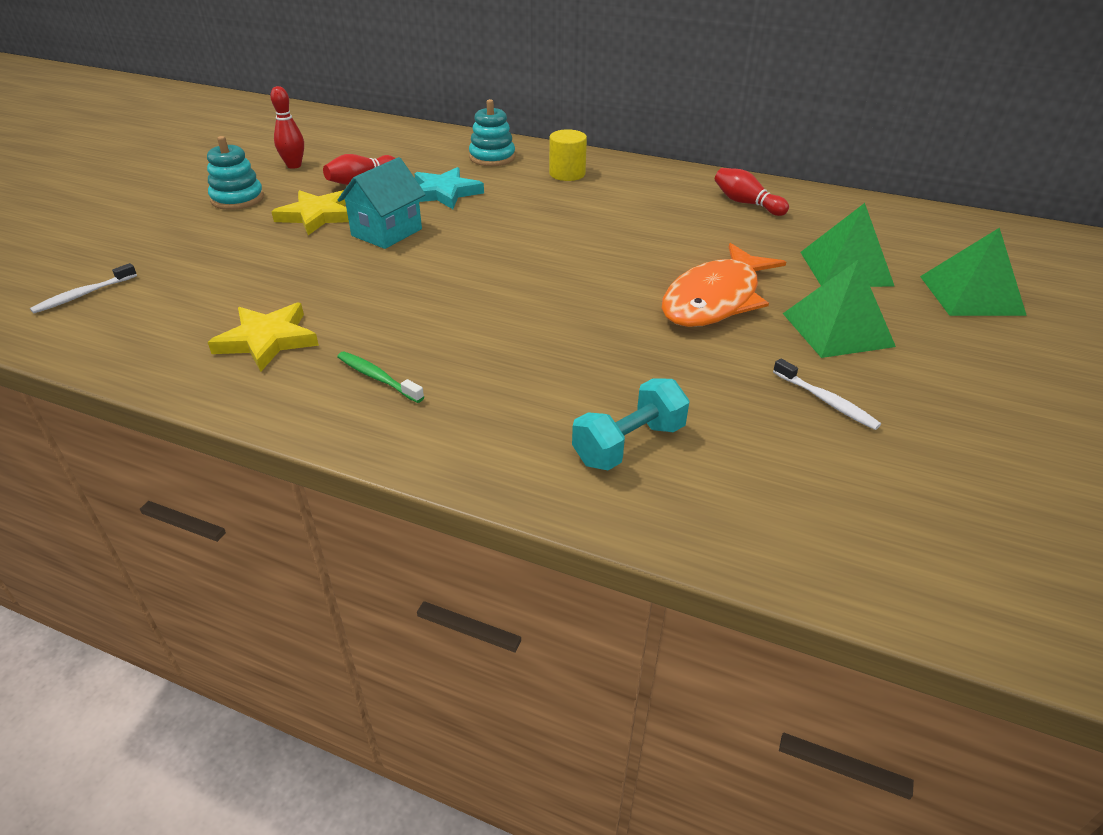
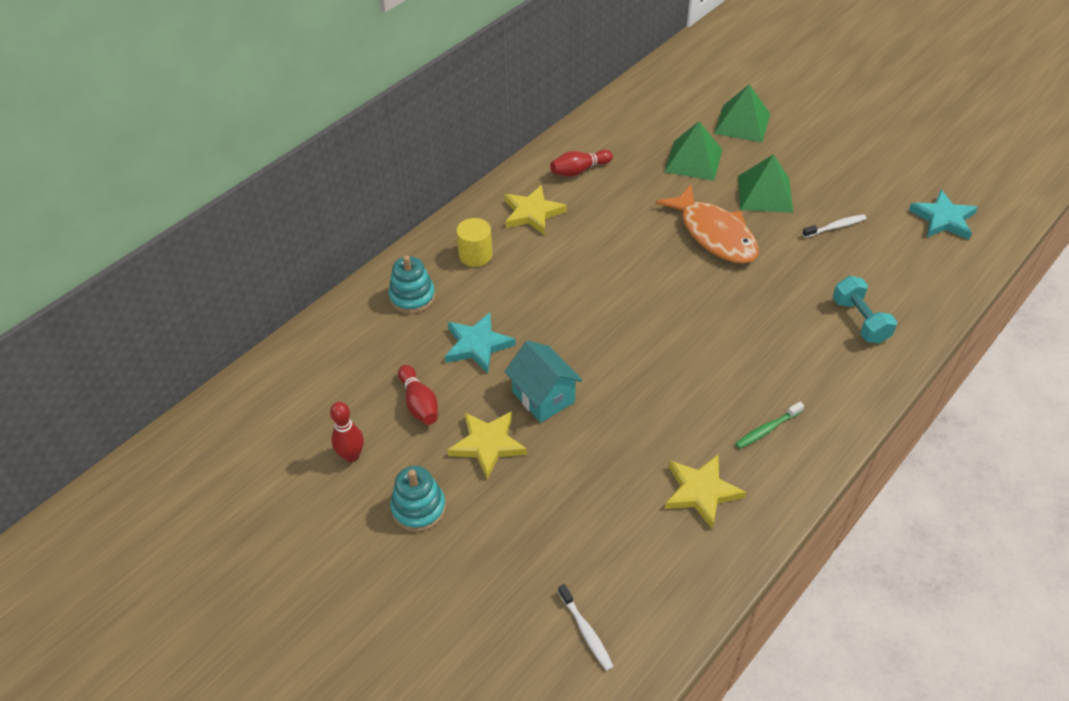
camera: 70 degrees left, 10 degrees up
(652, 190) = (532, 213): none -> yellow star
(974, 532) = (943, 219): none -> turquoise star

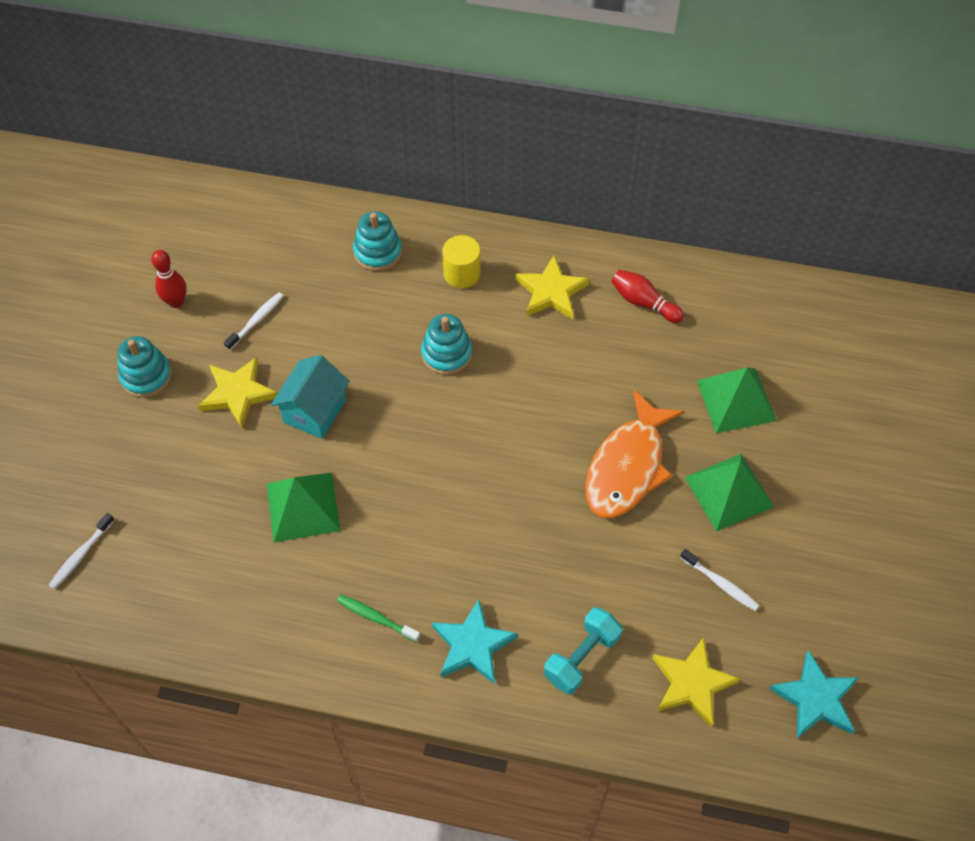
camera: 60 degrees right, 10 degrees up
(419, 403) = (256, 320): red bowling pin -> white toothbrush
(477, 345) = (348, 330): turquoise star -> turquoise star (472, 645)
(546, 293) = (446, 354): none -> turquoise stacking toy
(701, 492) = (269, 587): yellow star -> yellow star (692, 683)
(742, 123) = (839, 423): green pyramid -> green pyramid (303, 507)

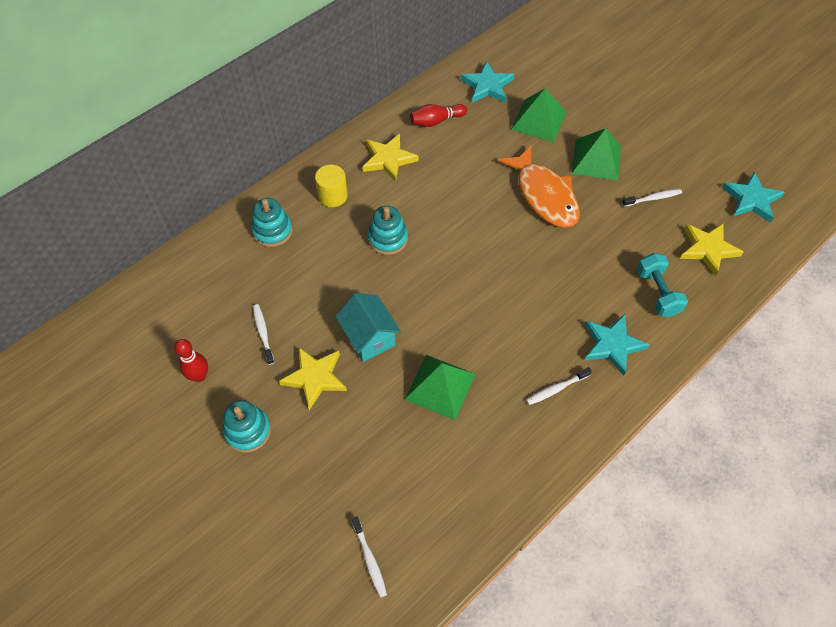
camera: 55 degrees left, 0 degrees up
(376, 617) = (556, 389): green toothbrush -> white toothbrush
(741, 320) = (487, 86): none -> turquoise star

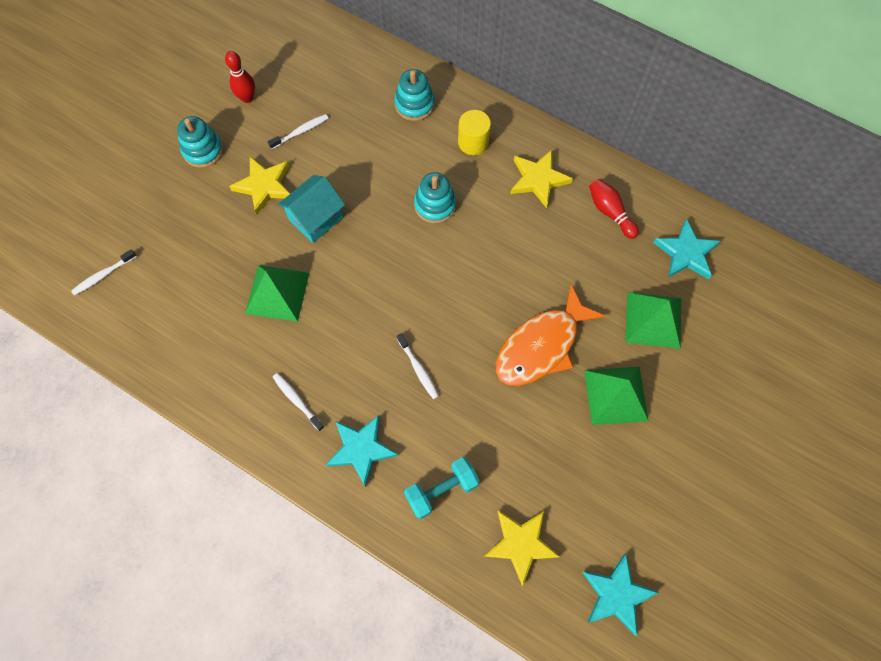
camera: 75 degrees right, 10 degrees up
(653, 198) = (577, 470): white toothbrush -> white toothbrush (418, 369)

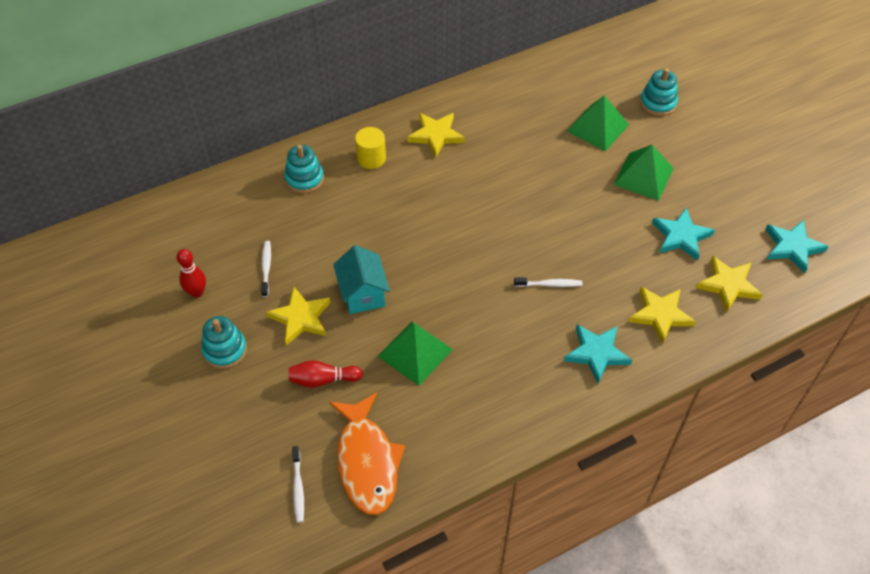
camera: 60 degrees left, 15 degrees down
(297, 400) = (526, 380): white toothbrush -> none
(435, 205) = (410, 208): turquoise stacking toy -> turquoise stacking toy (658, 103)
(441, 490) = (660, 315): turquoise dumbbell -> yellow star
(541, 346) = (578, 200): orange fish -> orange fish (367, 462)
(610, 212) = (494, 109): red bowling pin -> red bowling pin (323, 379)
(686, 253) = (557, 85): turquoise star -> turquoise star (681, 236)

